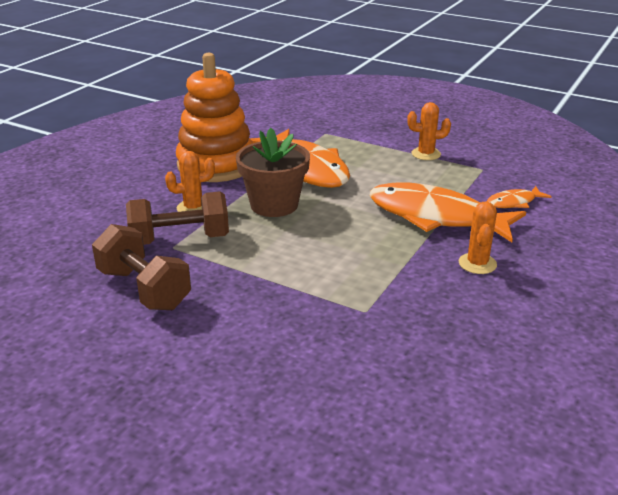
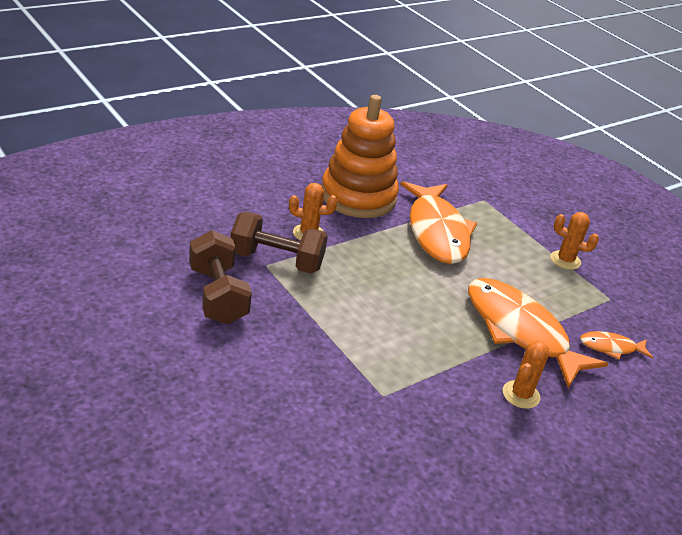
camera: 20 degrees right, 5 degrees up
(274, 205) = (380, 258): brown flower pot -> none

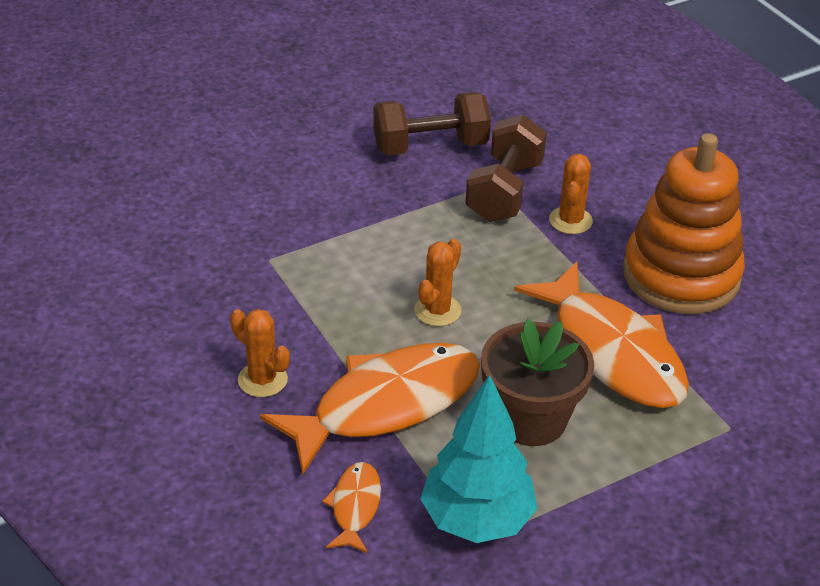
camera: 100 degrees right, 5 degrees up
(437, 231) = (612, 351): orange fish -> orange fish turned 120 degrees counterclockwise
(506, 269) = (530, 419): none -> brown flower pot
(565, 260) = (572, 504): orange cactus -> orange cactus (437, 310)
(594, 297) = (477, 520): none -> turquoise tree

